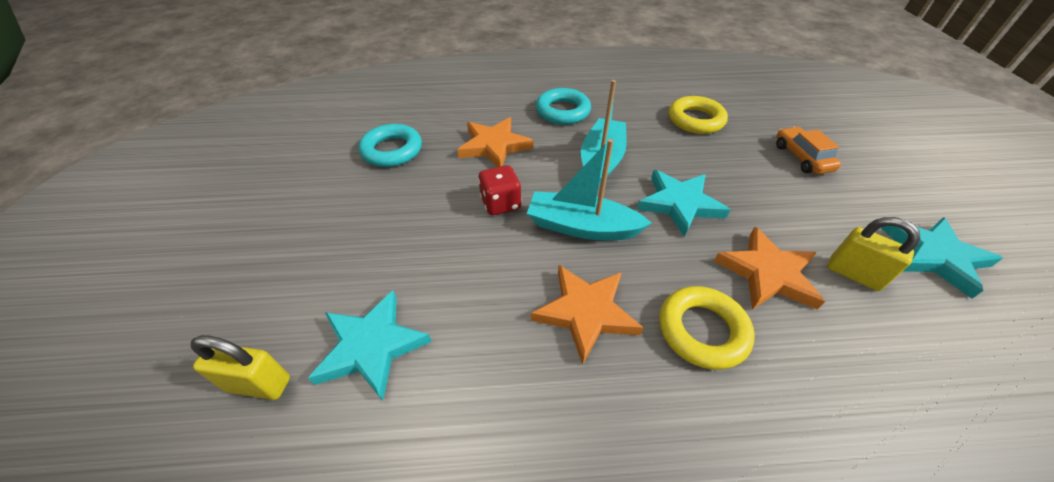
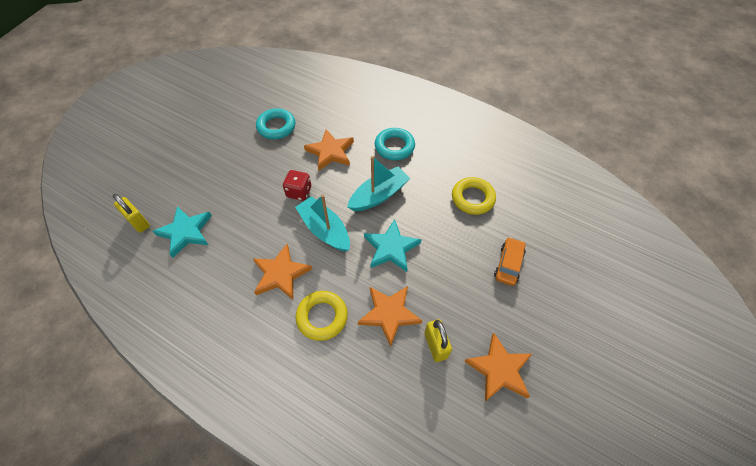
camera: 35 degrees right, 10 degrees up
(934, 256) = (499, 369): turquoise star -> orange star

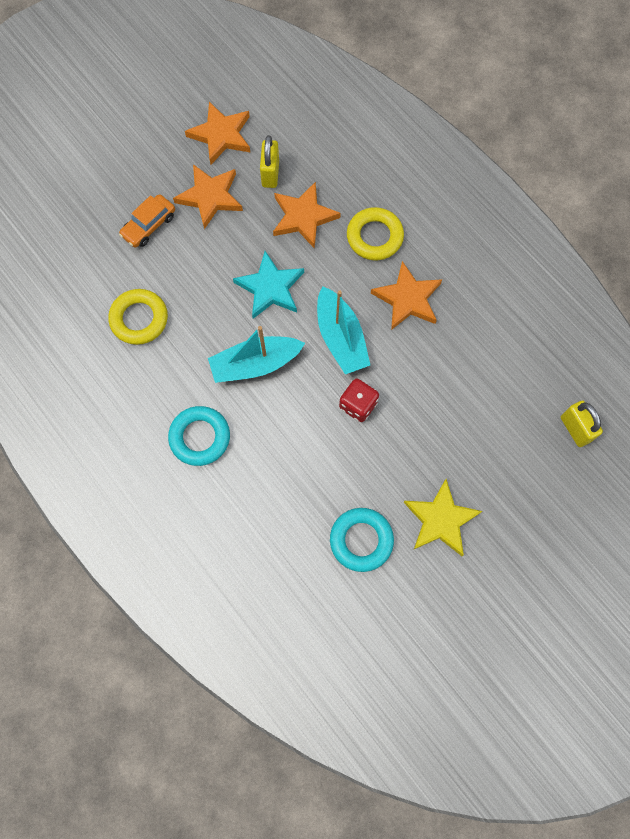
camera: 160 degrees left, 15 degrees up
(185, 232) = (514, 393): turquoise star -> none
(229, 148) = (440, 520): none -> yellow star
(330, 152) = (294, 460): orange star -> orange star (210, 197)

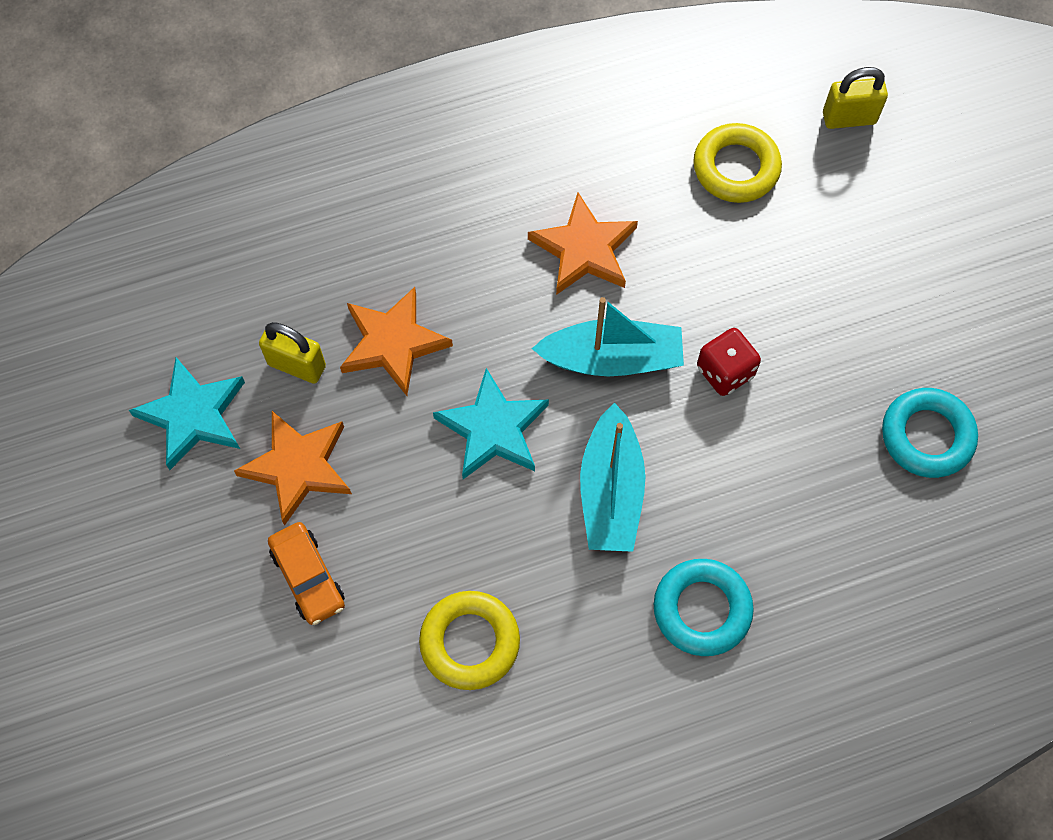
camera: 70 degrees left, 5 degrees down
(221, 135) = (193, 415): orange star -> turquoise star
(374, 237) = (467, 257): yellow ring -> yellow ring (736, 168)
(440, 520) = (926, 325): yellow star -> none

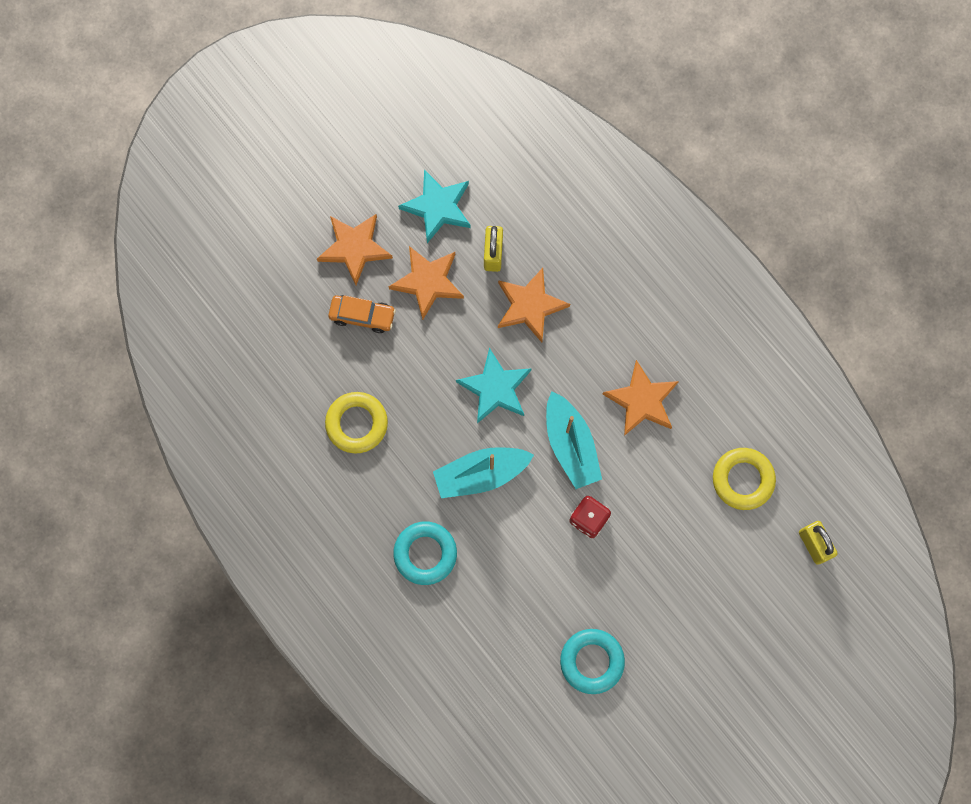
camera: 70 degrees right, 10 degrees up
(199, 553) = (354, 248): none -> orange star
(308, 577) = (362, 315): orange car -> orange car turned 120 degrees counterclockwise

